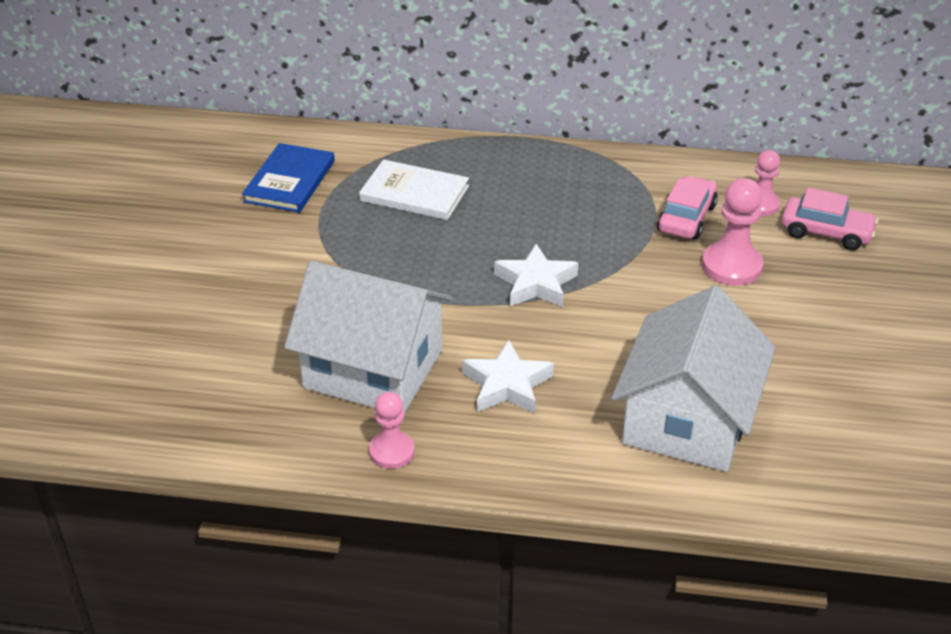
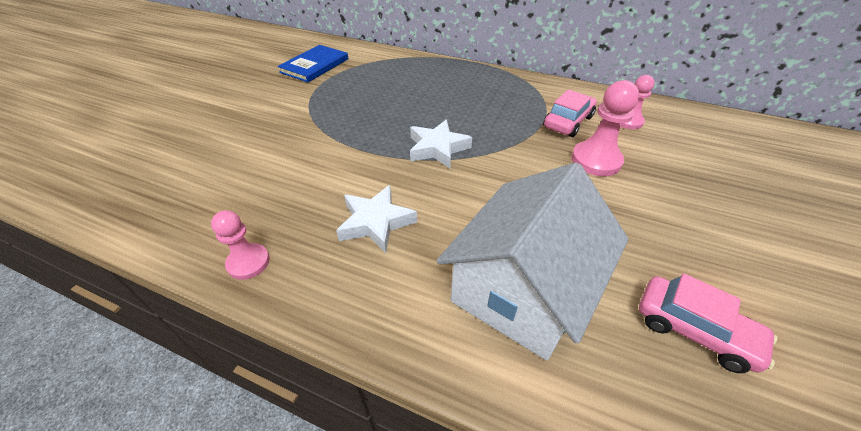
camera: 15 degrees right, 5 degrees up
(373, 369) = (283, 189): white house -> none
(414, 193) = (385, 82): white book -> none
(826, 232) = (680, 148): pink car -> pink car (694, 330)

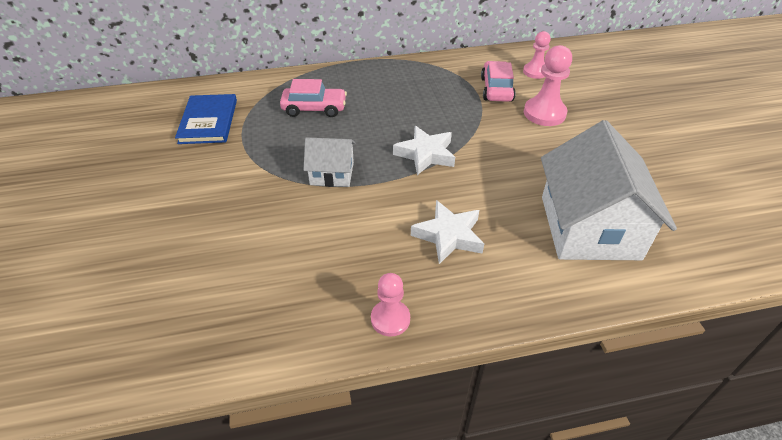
camera: 35 degrees left, 0 degrees up
(348, 131) = (332, 173): none -> white house
(694, 330) = (691, 199): pink car -> pink car (314, 108)

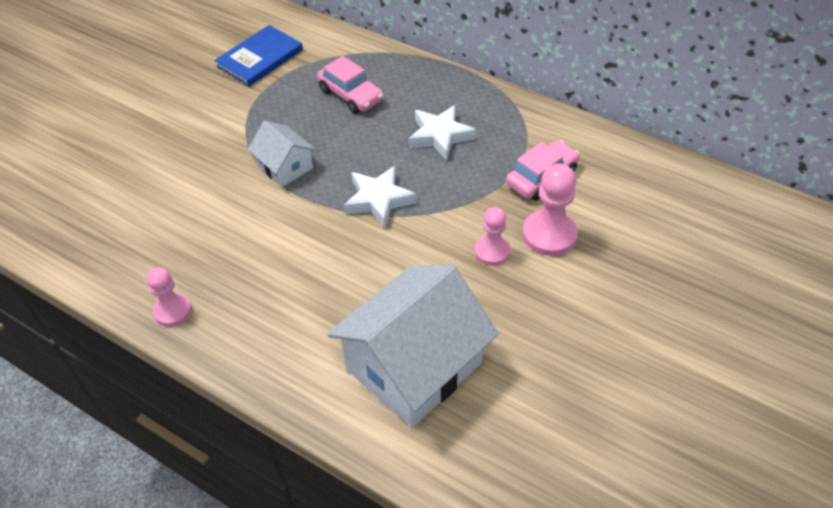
camera: 45 degrees right, 5 degrees up
(448, 236) = (295, 283): white star -> white star (440, 136)
(535, 72) = (615, 184): pink pawn -> pink pawn (492, 251)

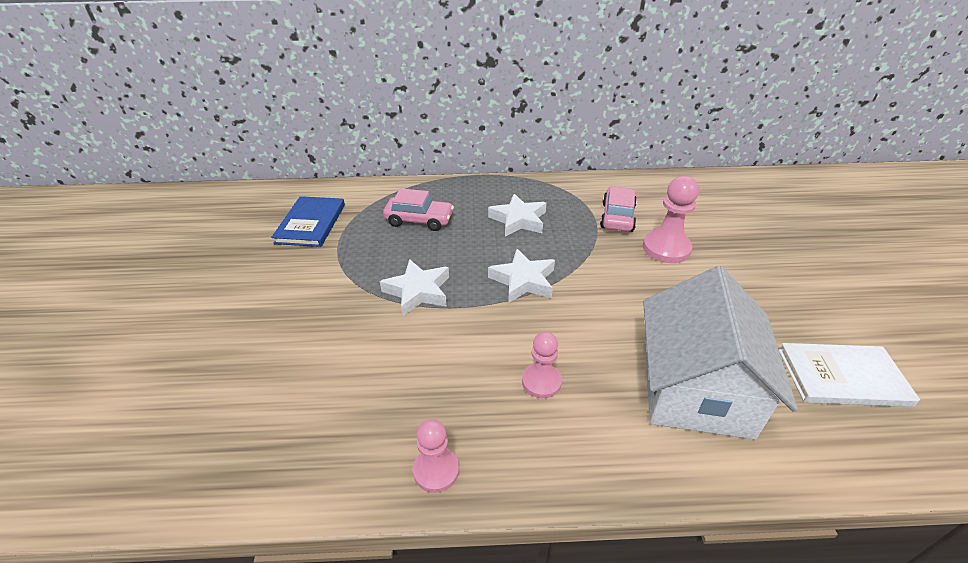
camera: 35 degrees left, 10 degrees down
(285, 167) = (418, 291): white house -> white star
(492, 251) = (644, 276): pink pawn -> pink pawn (541, 382)
(554, 433) = (842, 377): none -> white book

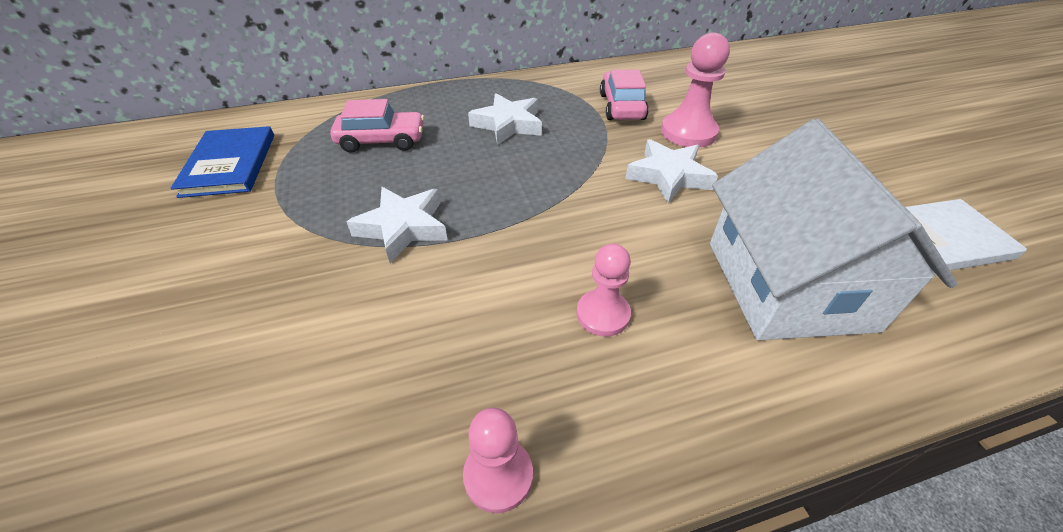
camera: 15 degrees left, 5 degrees up
(523, 281) = (537, 193): white star -> white star (668, 176)

